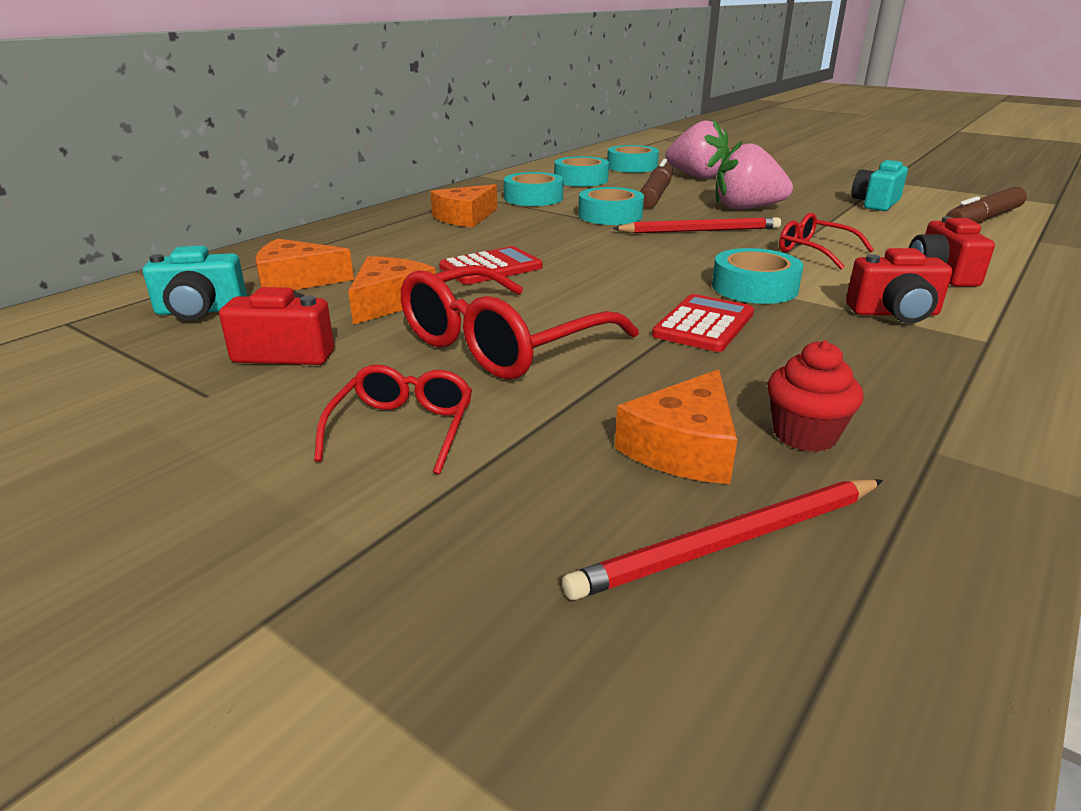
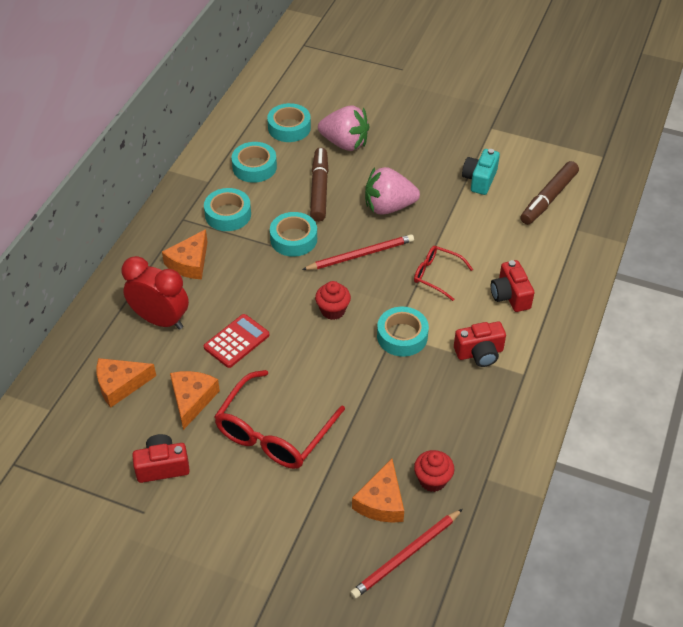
camera: 15 degrees left, 20 degrees up
(200, 311) = (84, 434): turquoise camera -> none
(396, 245) = (160, 320): none -> red clock
(403, 429) = (253, 516): red glasses -> none
(647, 260) = (333, 310): none -> red cupcake
(703, 324) = (377, 388): red calculator -> none

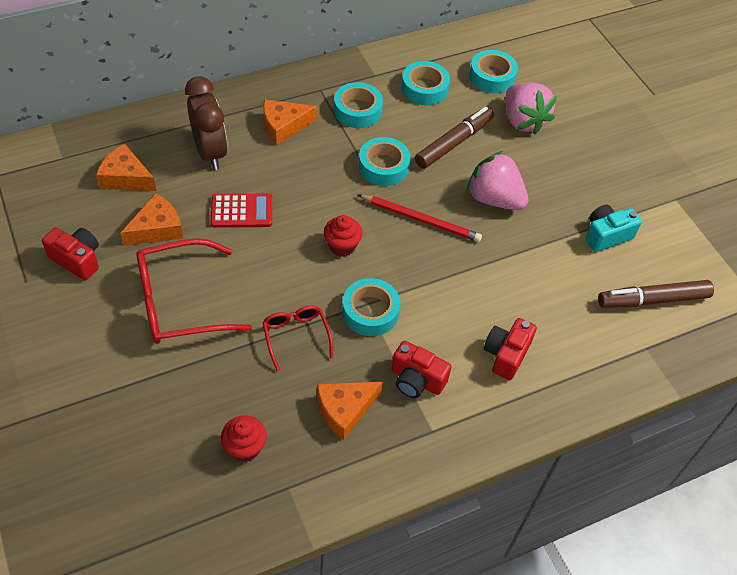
camera: 40 degrees right, 5 degrees up
(160, 320) = (210, 152): red clock -> brown clock
(381, 501) = (186, 427): orange cheese -> orange cheese (345, 410)
(406, 555) = (149, 487): red pencil -> none
(437, 275) = (463, 286): red glasses -> red glasses (296, 336)

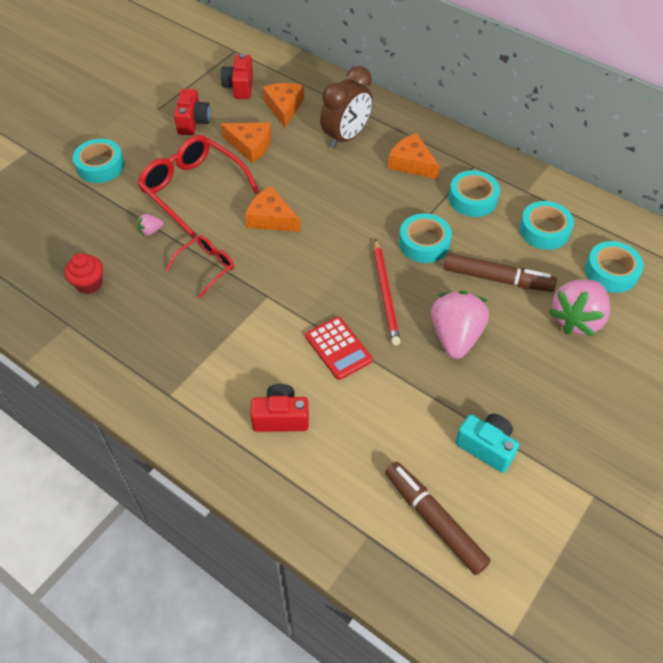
camera: 65 degrees right, 0 degrees up
(210, 363) = (151, 231): none -> pink strawberry
(242, 211) = (303, 181): red calculator -> red calculator (338, 348)
(342, 246) = (315, 255): red cupcake -> none
(345, 410) = (156, 328): orange cheese -> orange cheese (271, 218)
(370, 312) = (261, 302): turquoise tape -> turquoise tape (100, 166)
(416, 380) = (213, 363): red camera -> red camera (239, 87)

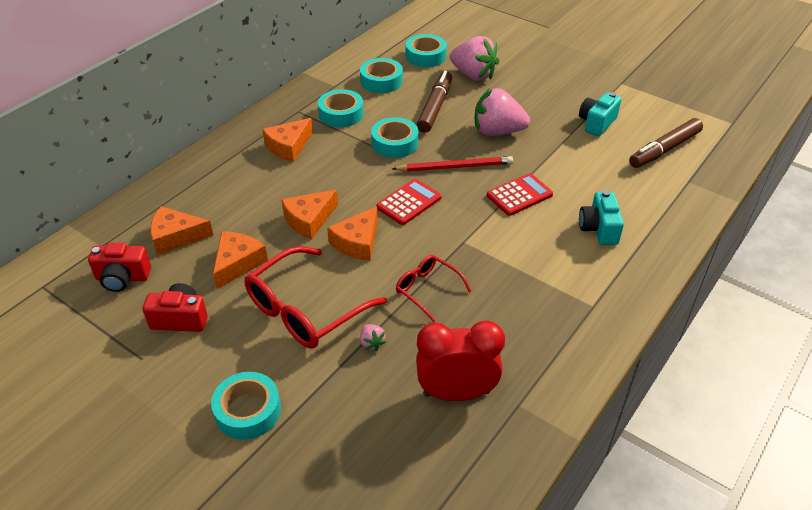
camera: 90 degrees left, 10 degrees down
(89, 284) = (456, 393): red cupcake -> red clock
(281, 417) = (599, 229): red camera -> turquoise camera
(302, 185) = (309, 220): none -> orange cheese
(326, 255) = (409, 202): none -> red calculator
(346, 137) = (240, 189): brown clock -> none

